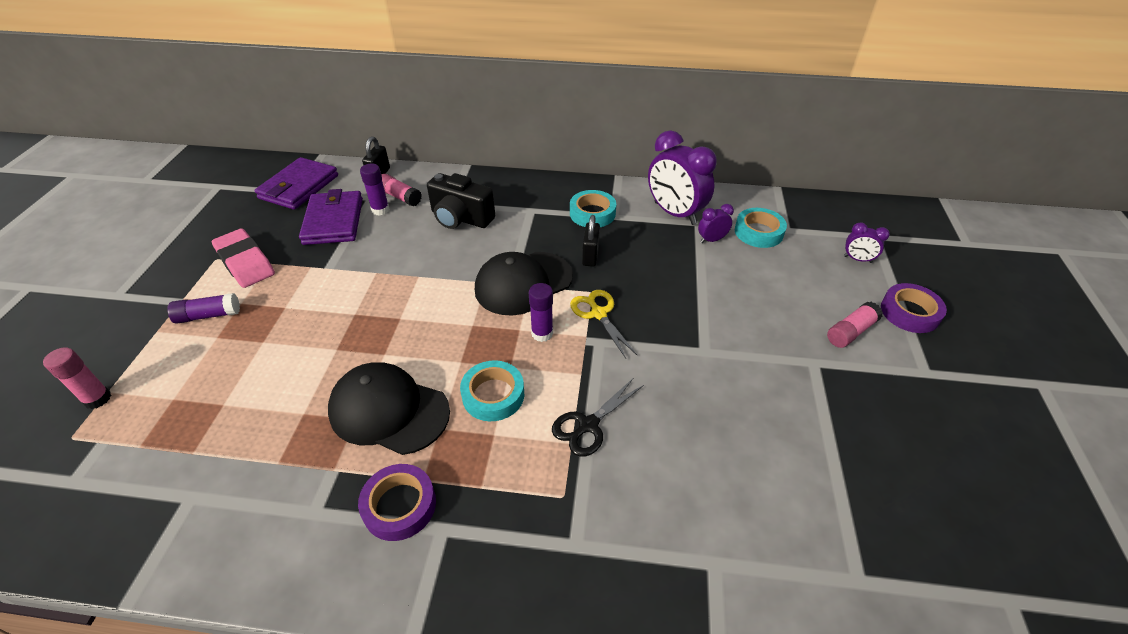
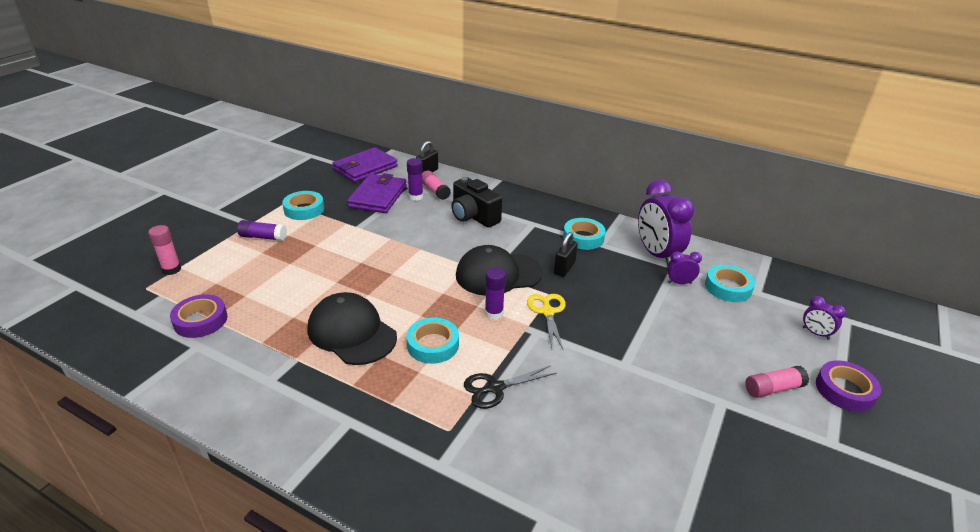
camera: 20 degrees right, 10 degrees down
(245, 262) = (304, 209): pink eraser -> turquoise tape
(399, 505) = (327, 396): purple tape -> purple tape (200, 320)

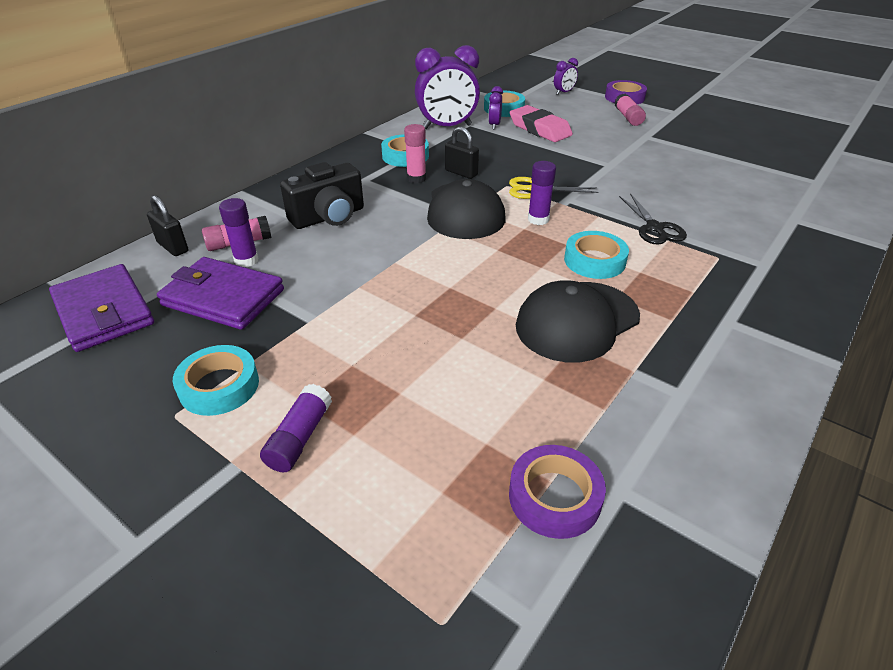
camera: 80 degrees left, 5 degrees up
(171, 269) = (379, 584): pink glue stick -> pink glue stick (416, 179)
(688, 314) = (540, 129): none -> pink eraser

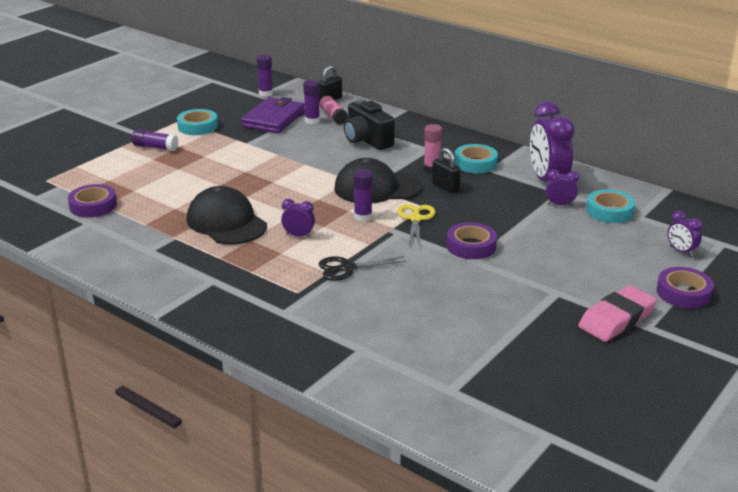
camera: 90 degrees right, 10 degrees down
(104, 312) = (266, 93): purple wallet -> purple glue stick
(461, 173) = (445, 187): black padlock -> black padlock turned 75 degrees counterclockwise
(540, 129) = (557, 229): pink eraser -> pink eraser (617, 319)
(583, 165) = (471, 246): none -> purple tape
(594, 261) = (298, 235): turquoise tape -> purple clock
(628, 117) = (612, 287): pink glue stick -> none

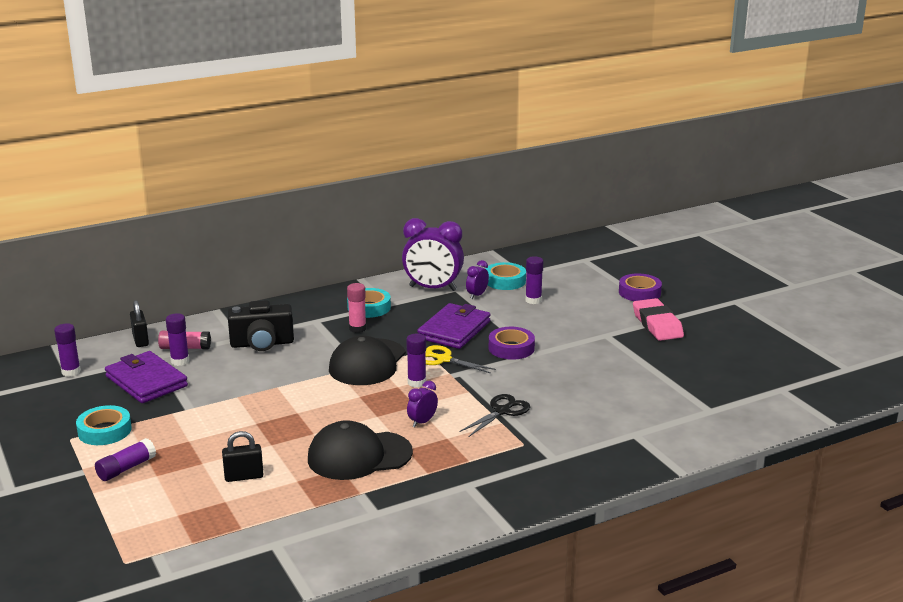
camera: 65 degrees left, 5 degrees down
(93, 206) = (235, 535): purple tape -> none
(347, 268) = (502, 411): black scissors -> black scissors turned 150 degrees counterclockwise
(445, 187) = (399, 332): black padlock -> black padlock (244, 476)
(476, 210) = (454, 330): none -> purple wallet
(585, 235) = (533, 300): none -> purple glue stick
(681, 251) = (584, 275): purple clock -> none

